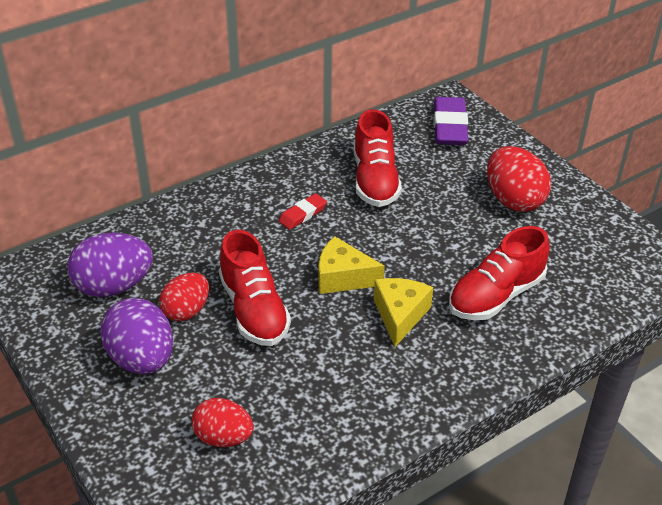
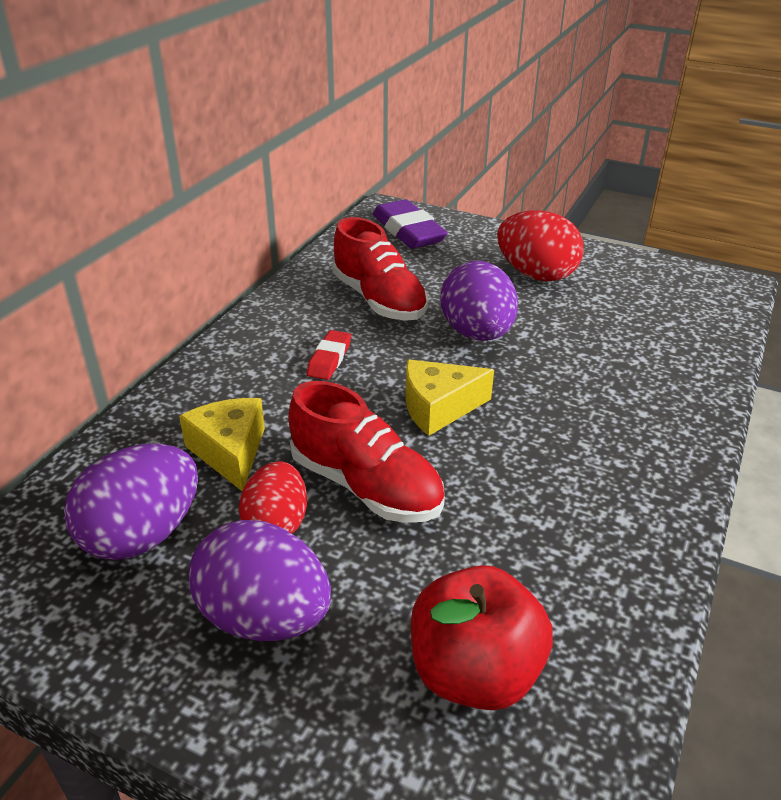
camera: 30 degrees left, 5 degrees down
(223, 437) = (474, 672): red egg -> red apple
(400, 315) = (540, 423): yellow cheese -> yellow cheese (230, 452)
(420, 233) = (476, 333): none -> purple egg
(495, 295) = (613, 365): red shoe -> none

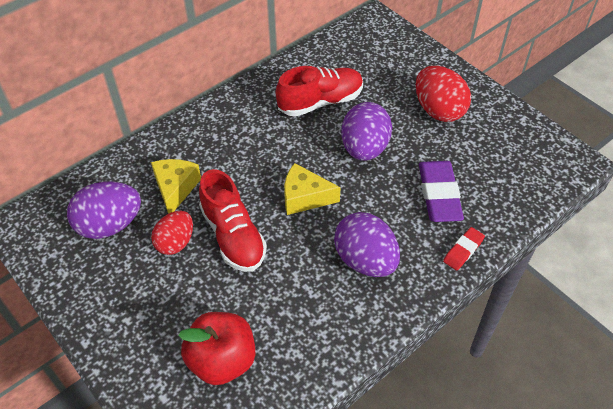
camera: 25 degrees right, 15 degrees up
(264, 617) = (143, 293): purple egg -> purple egg (365, 260)
(329, 359) = (263, 140): red eraser -> red eraser (463, 250)
(379, 300) = (320, 102): red shoe -> red shoe turned 105 degrees counterclockwise
(408, 231) = (377, 45): purple eraser -> purple eraser (439, 195)

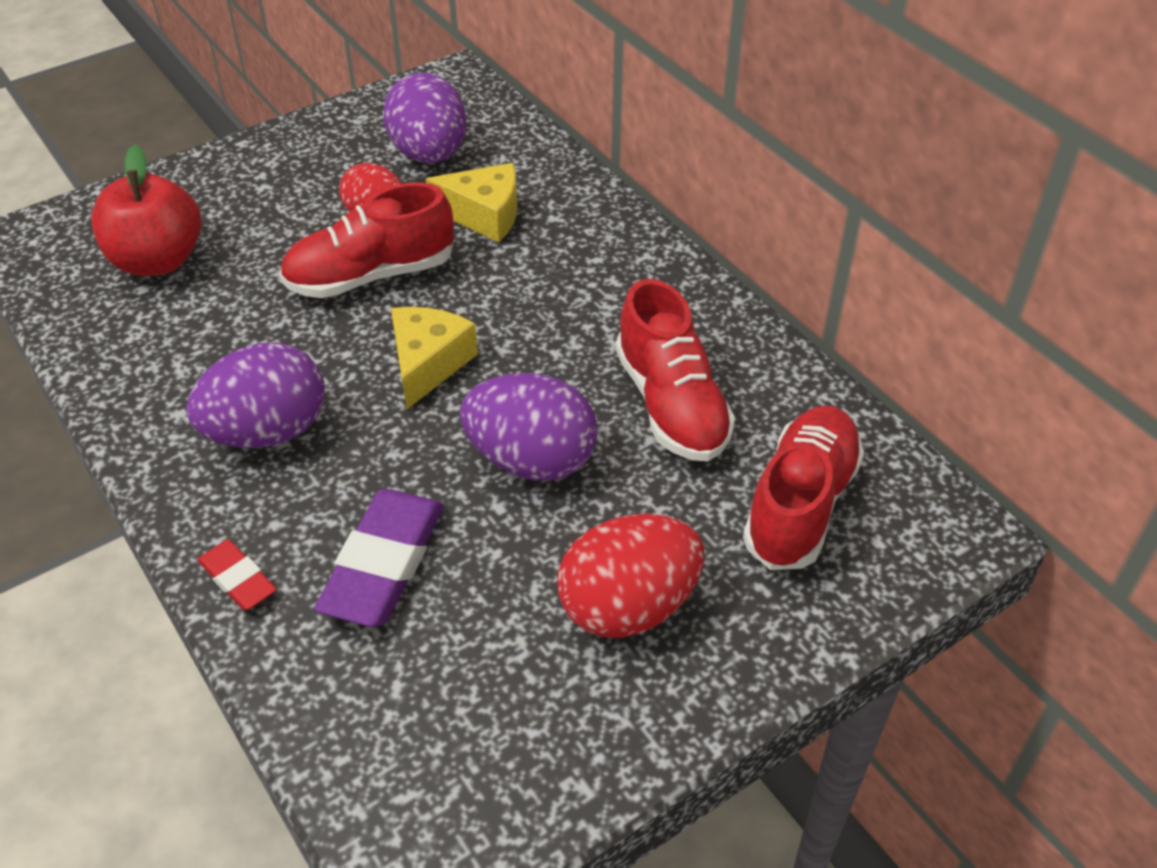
camera: 95 degrees right, 5 degrees down
(372, 61) = (800, 504): none -> red shoe
(439, 195) = (384, 564): purple eraser -> purple eraser turned 75 degrees counterclockwise

